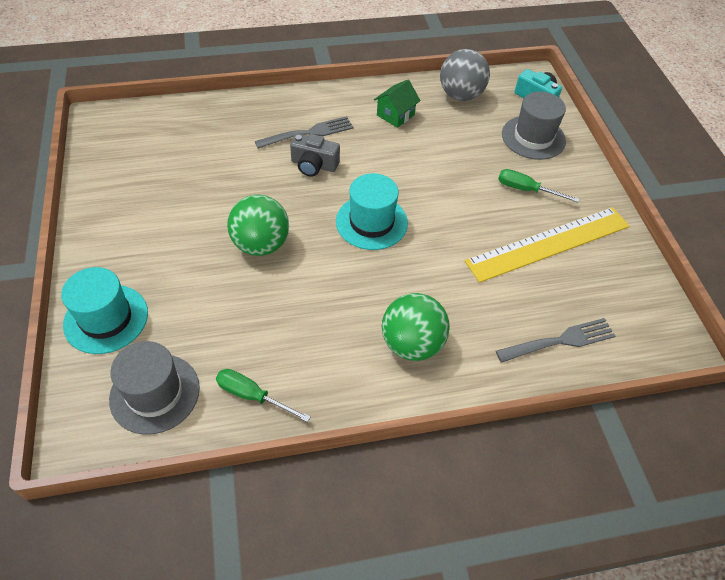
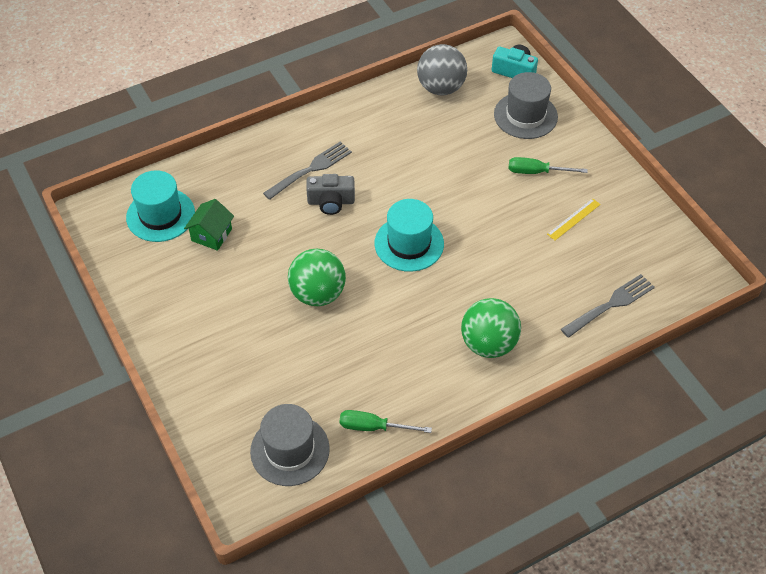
camera: 15 degrees left, 0 degrees up
(106, 318) = (212, 401): turquoise hat -> turquoise hat (160, 215)
(395, 115) = (386, 127): green house -> green house (211, 235)
(549, 244) = (574, 219): yellow ruler -> yellow ruler, size x0.41

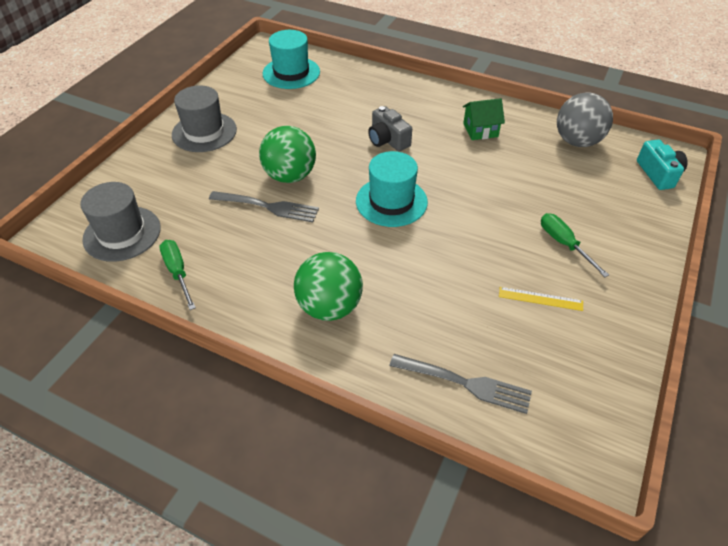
camera: 55 degrees right, 5 degrees down
(211, 235) = (296, 101): green house -> green house (480, 130)
(310, 170) = (406, 116): grey fork -> grey fork (267, 207)
(525, 115) = (618, 205): grey hat -> grey hat (204, 132)

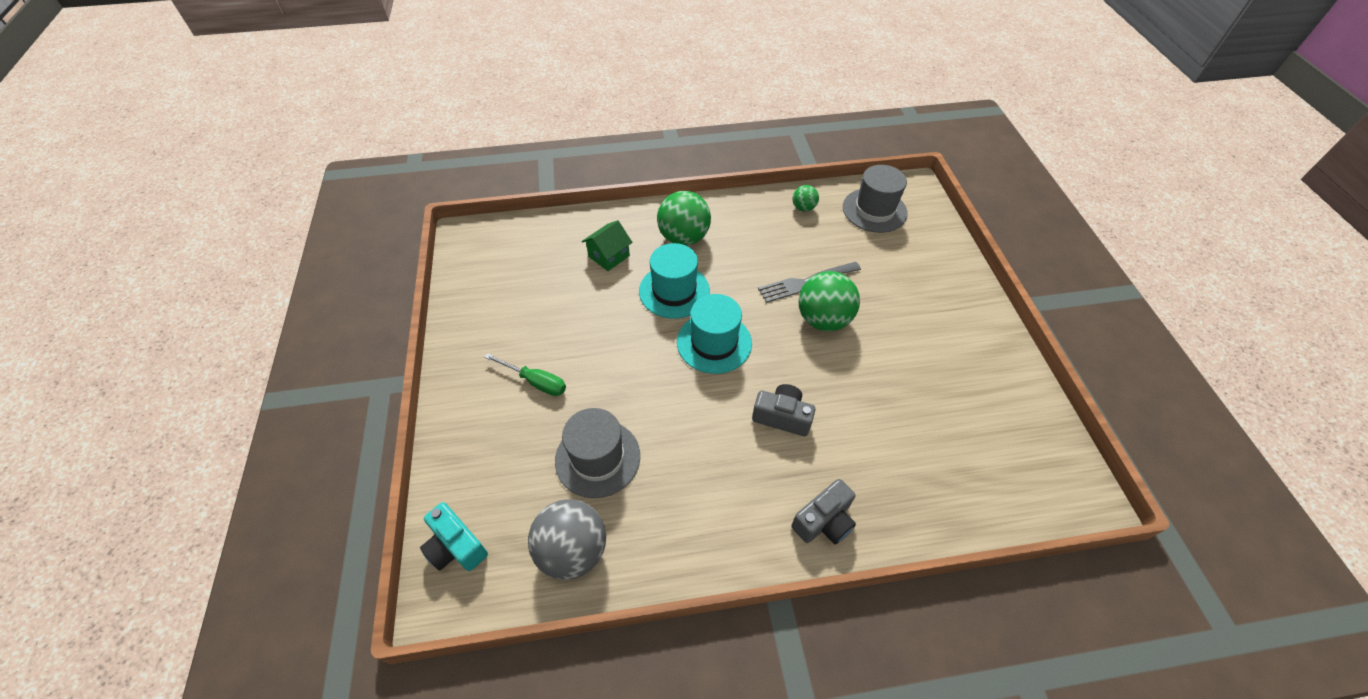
camera: 145 degrees right, 5 degrees up
(178, 272) = (803, 208): green screwdriver -> green ball
(204, 132) = (952, 322): grey hat -> grey hat (597, 458)
(291, 73) = (994, 462): turquoise hat -> turquoise hat (674, 291)
(414, 93) = (824, 521): none -> grey camera
(464, 383) = (563, 238): grey fork -> none
(480, 130) = (697, 497): green house -> green house (609, 256)
(540, 299) = (536, 319): yellow ruler -> none

